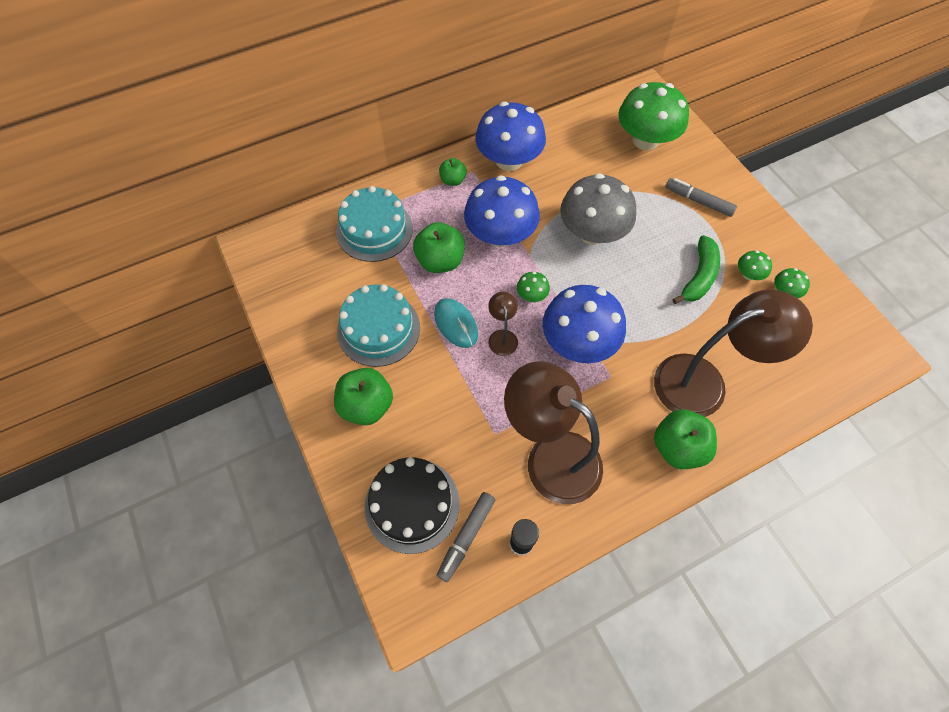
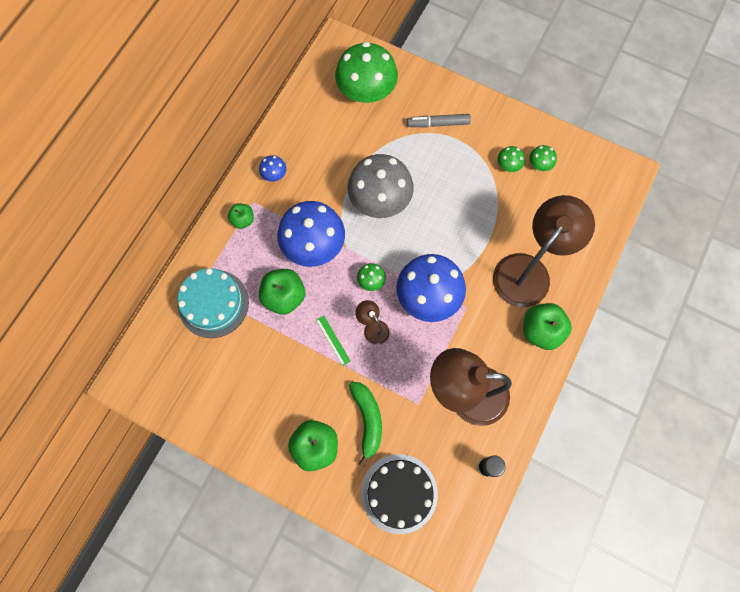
camera: 35 degrees left, 10 degrees up
(378, 329) = (279, 383): turquoise cake -> none
(456, 324) = (333, 340): turquoise mouse -> green ruler
(466, 537) = (449, 489): grey marker -> none
(509, 160) = (274, 174): blue mushroom -> blue mushroom, size x0.43
(699, 276) = (476, 188): green banana -> green banana (367, 420)

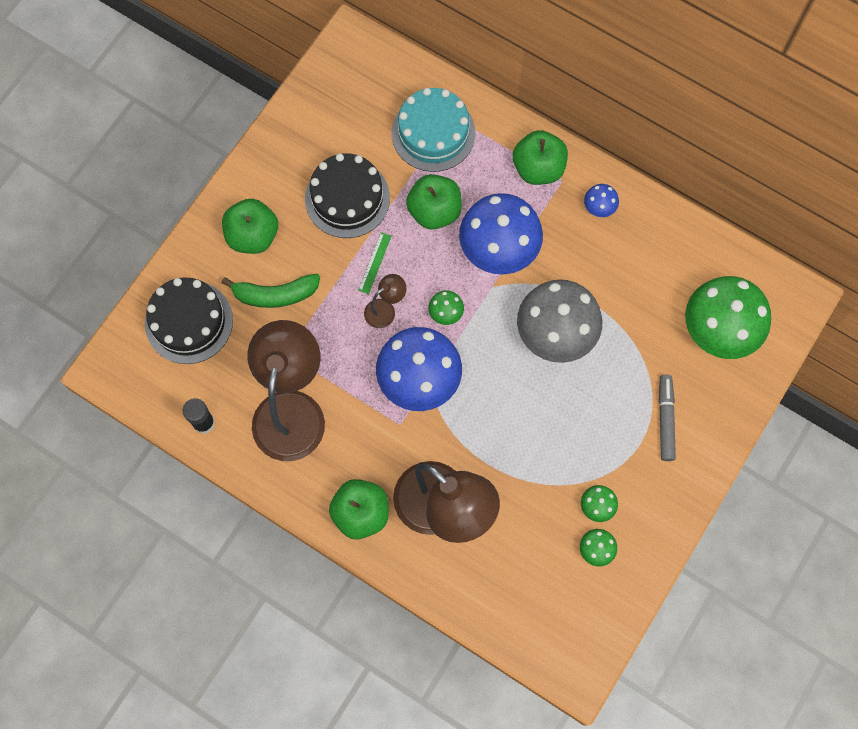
camera: 95 degrees right, 0 degrees up
(243, 220) = (538, 168): green apple -> green apple, size x1.72
(276, 369) = (347, 198): none -> black cake
(333, 340) = (374, 263): green ruler -> green ruler turned 45 degrees counterclockwise

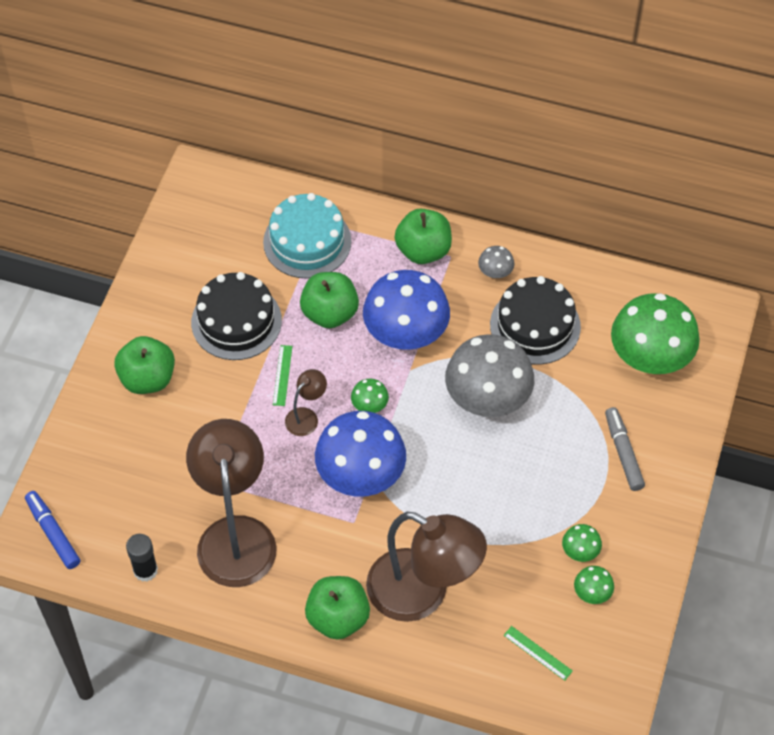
camera: 15 degrees left, 15 degrees down
(132, 366) = (53, 533): none -> blue marker
(189, 322) = (102, 476): black cake -> black cake (535, 325)
(275, 294) = (187, 429): green banana -> none
(530, 594) = (537, 653): none -> green ruler
(599, 207) = (495, 272): blue mushroom -> grey mushroom

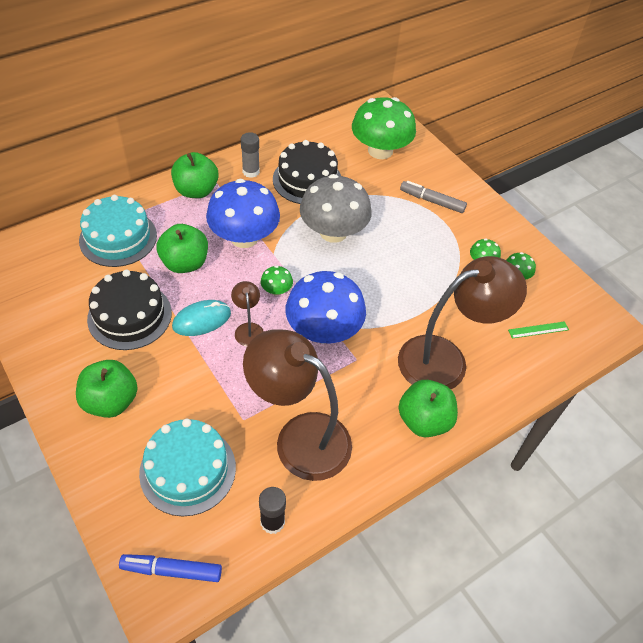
camera: 55 degrees left, 5 degrees down
(137, 479) = (188, 470): none -> turquoise cake
(282, 375) = (201, 320): green ruler -> turquoise mouse
(495, 272) = (251, 171): grey mushroom -> grey glue stick

